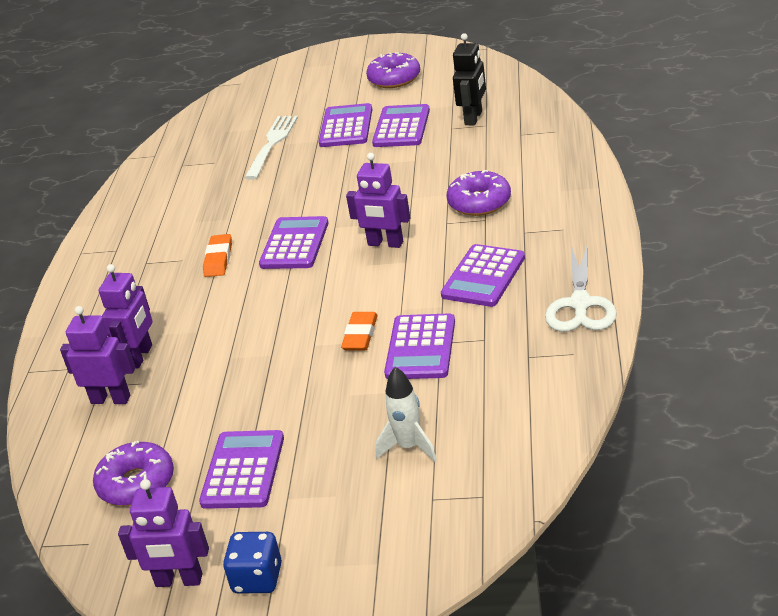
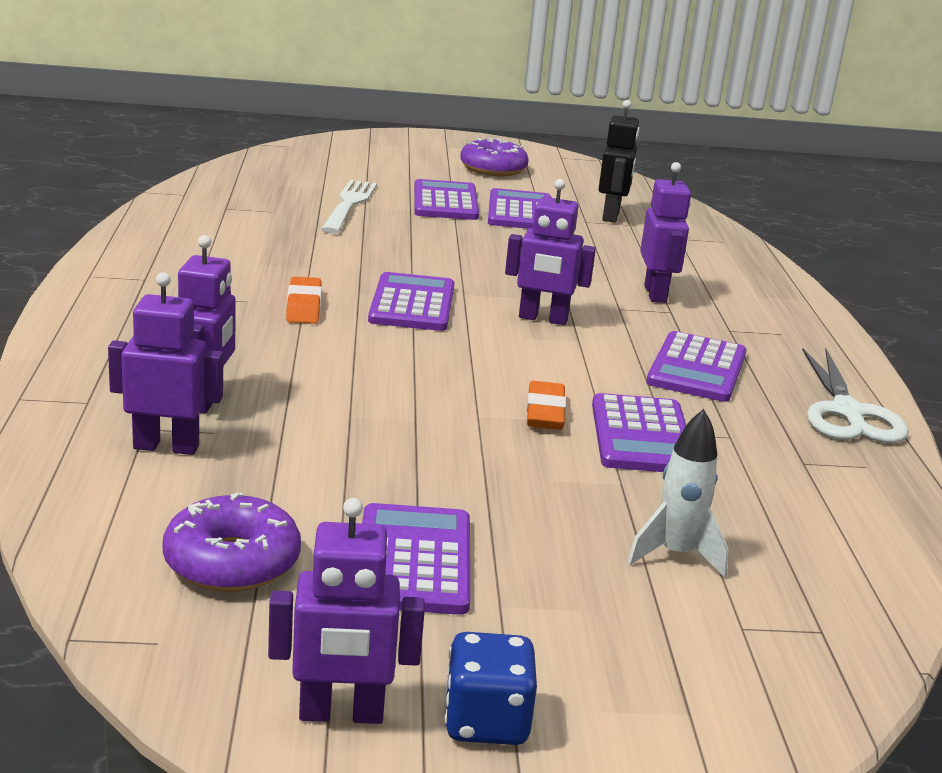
camera: 15 degrees left, 10 degrees down
(479, 202) = (656, 294): purple donut -> purple robot

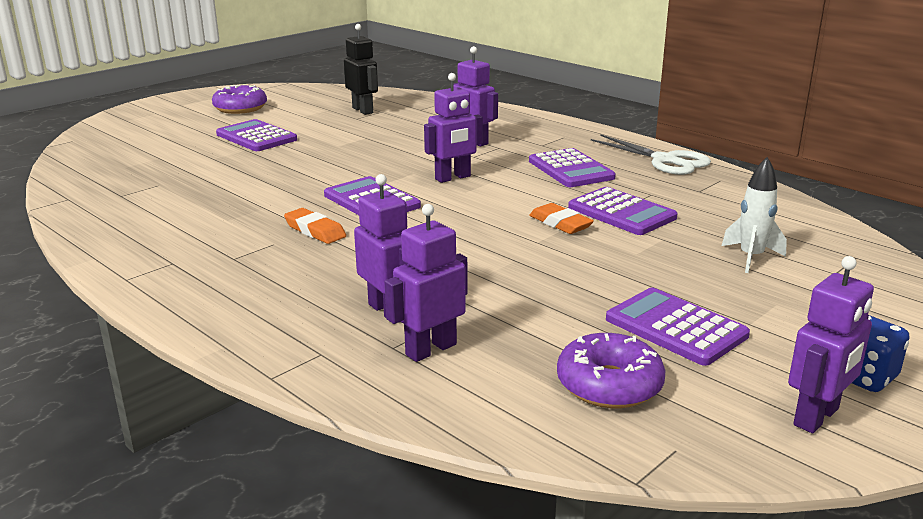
camera: 40 degrees left, 0 degrees up
(349, 205) = (201, 161): white fork -> none
(520, 212) = (311, 126): purple calculator -> none

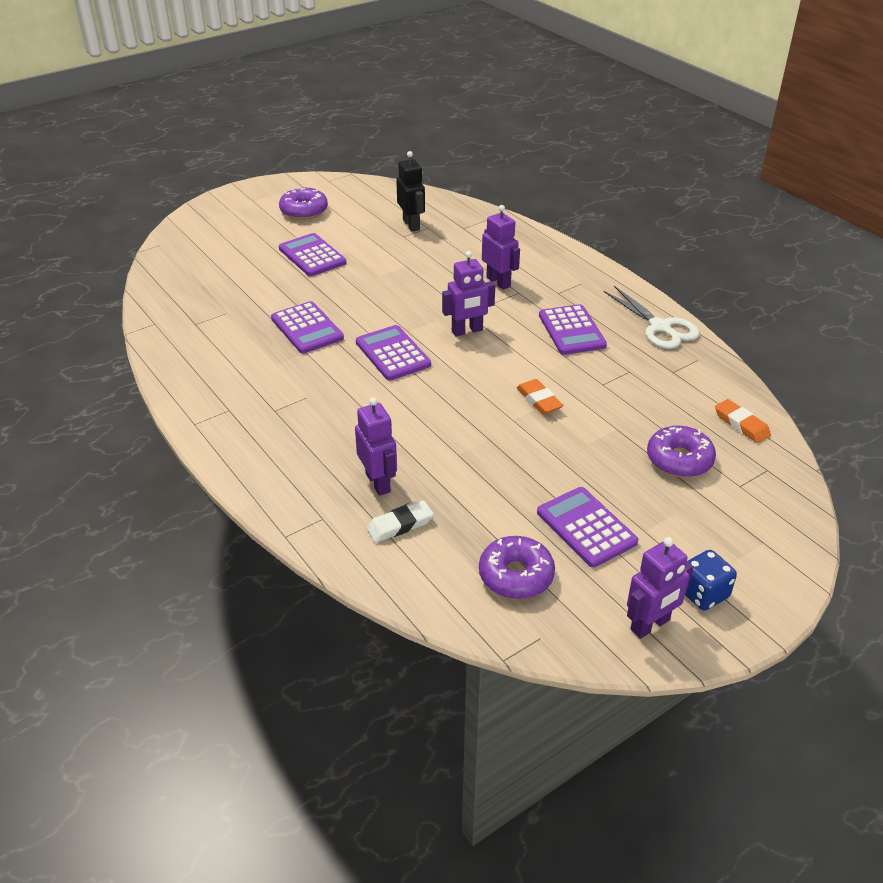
camera: 10 degrees right, 15 degrees up
(315, 231) = (341, 385): orange eraser -> orange eraser (741, 424)
(430, 349) = (400, 525): purple robot -> white eraser
(621, 212) = (594, 392): purple calculator -> purple calculator (307, 328)
(751, 257) = (679, 460): white rocket -> purple donut

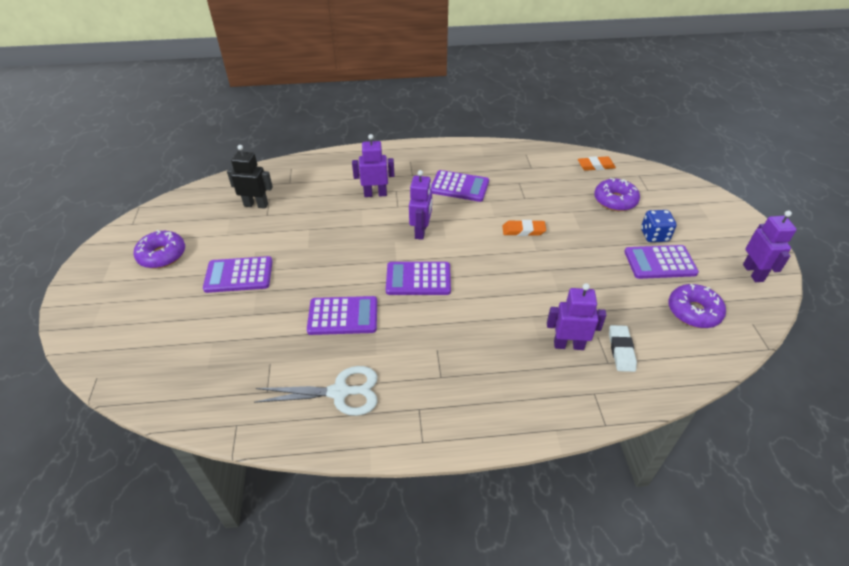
camera: 60 degrees left, 5 degrees up
(660, 327) = (484, 153): white scissors -> white scissors (339, 392)
(703, 593) = (732, 242): blue dice -> blue dice (654, 235)

